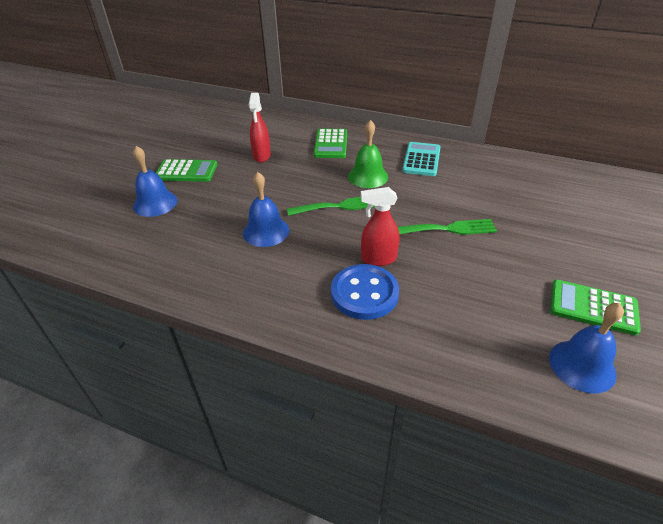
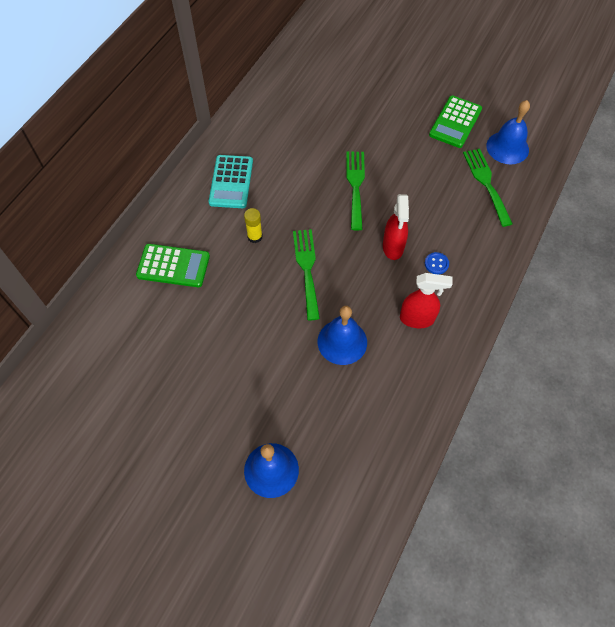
camera: 85 degrees left, 20 degrees up
(186, 171) = (202, 439): green calculator -> none
(262, 156) = (184, 346): red spray bottle -> red spray bottle (417, 319)
(364, 293) = (436, 264): blue button -> blue button, size x0.41
(368, 176) = (255, 237): green bell -> yellow glue stick
(421, 160) = (231, 182): turquoise calculator -> turquoise calculator turned 105 degrees counterclockwise
(503, 340) = (486, 183): none -> green fork

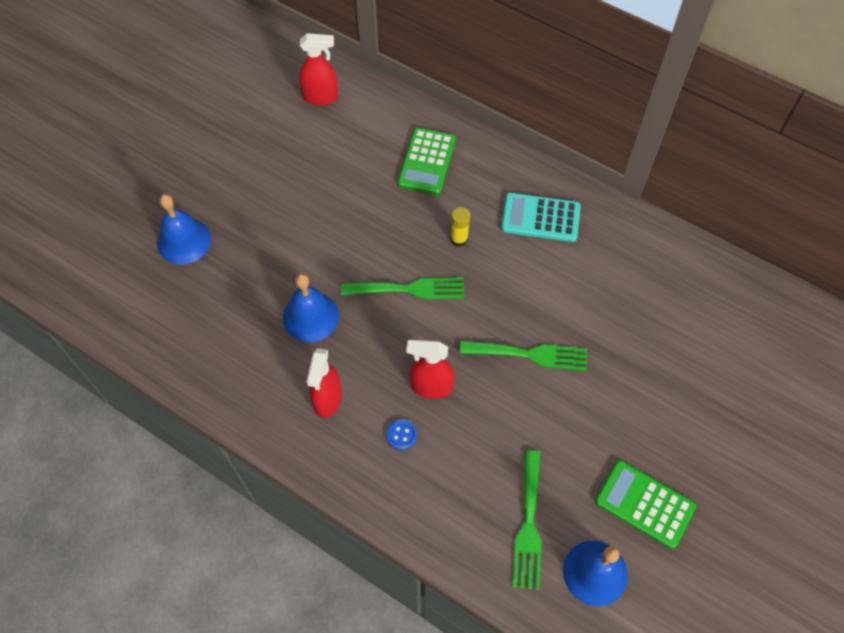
camera: 95 degrees right, 0 degrees up
(90, 365) = (321, 97): none -> red spray bottle
(486, 183) = (528, 526): green fork -> green fork turned 105 degrees clockwise

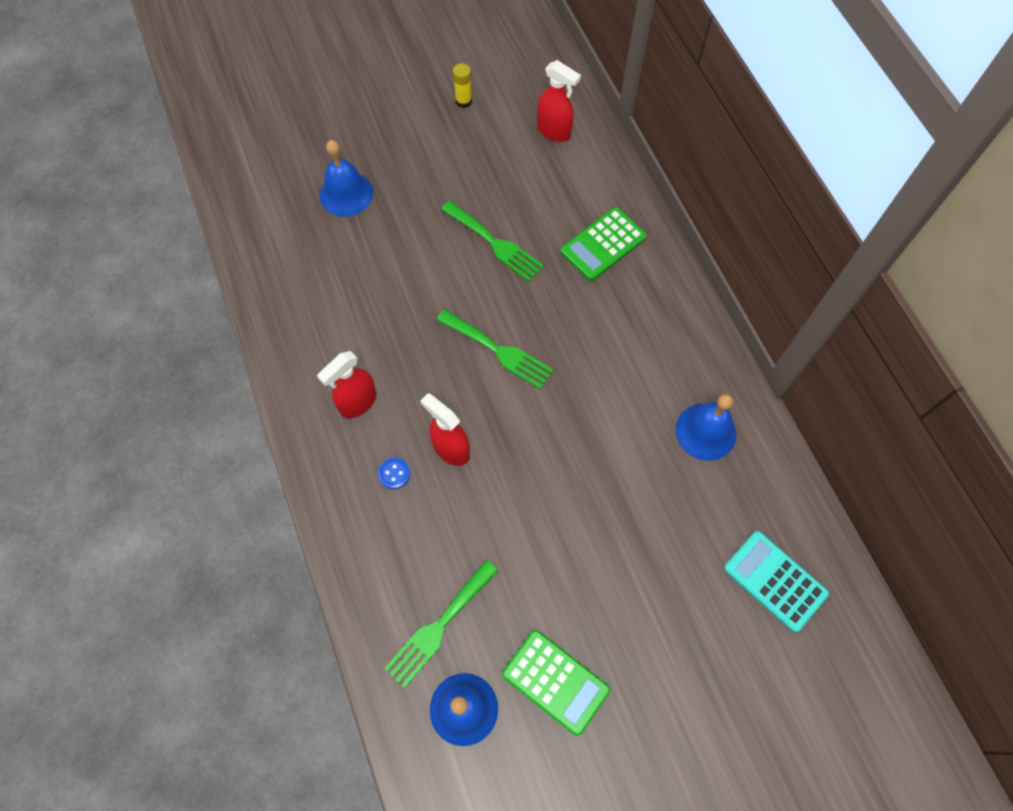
camera: 35 degrees right, 5 degrees up
(310, 316) = (398, 322): blue bell -> blue bell (705, 431)
(459, 239) = (577, 333): yellow glue stick -> yellow glue stick (463, 101)
(530, 354) = (559, 478): green fork -> green fork (495, 243)
(540, 218) = (667, 359): turquoise calculator -> turquoise calculator (775, 581)
(644, 504) = (555, 682): green calculator -> green calculator turned 150 degrees clockwise

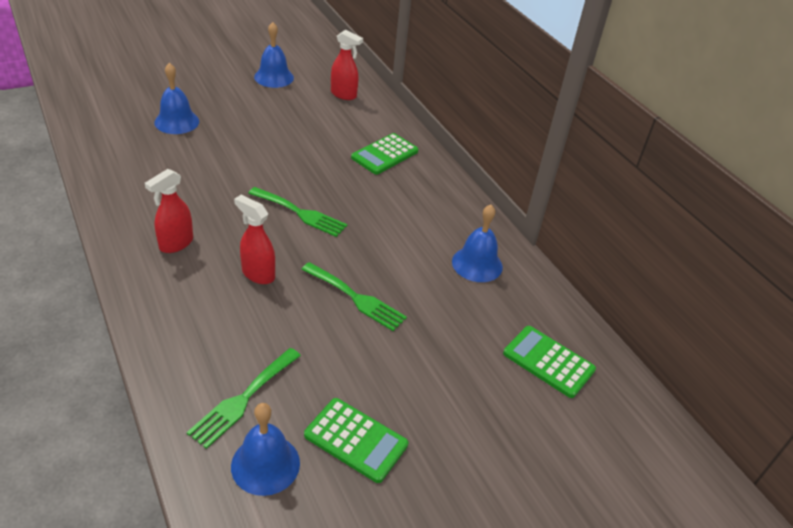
camera: 10 degrees left, 25 degrees down
(394, 473) = (206, 290): blue button -> none
(463, 101) = (274, 77): yellow glue stick -> blue bell
(495, 243) = (298, 152): green fork -> green fork (356, 298)
(775, 581) = (548, 362): turquoise calculator -> green calculator

